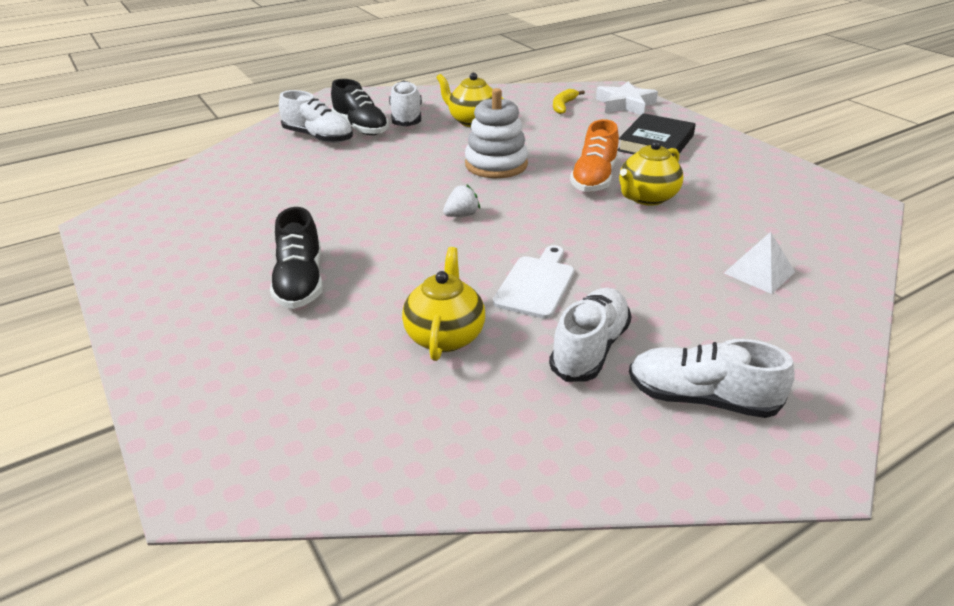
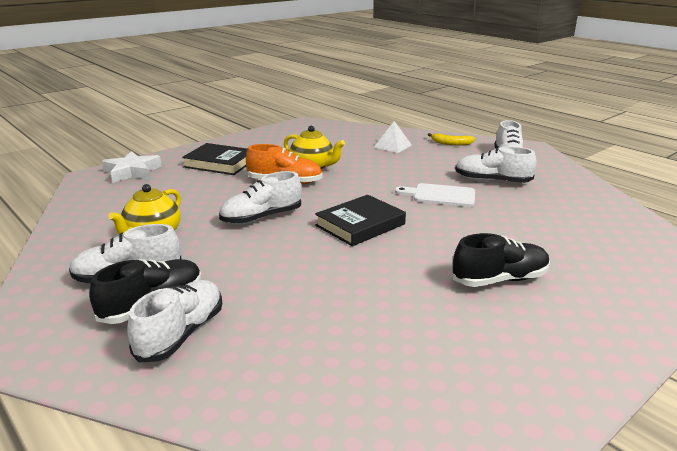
camera: 100 degrees left, 10 degrees down
(445, 335) = (515, 217): yellow teapot -> none
(461, 215) = (360, 225): white strawberry -> black book
(496, 164) = (262, 218): white stacking toy -> white shoe
(563, 106) = (125, 195): yellow banana -> yellow banana (451, 143)

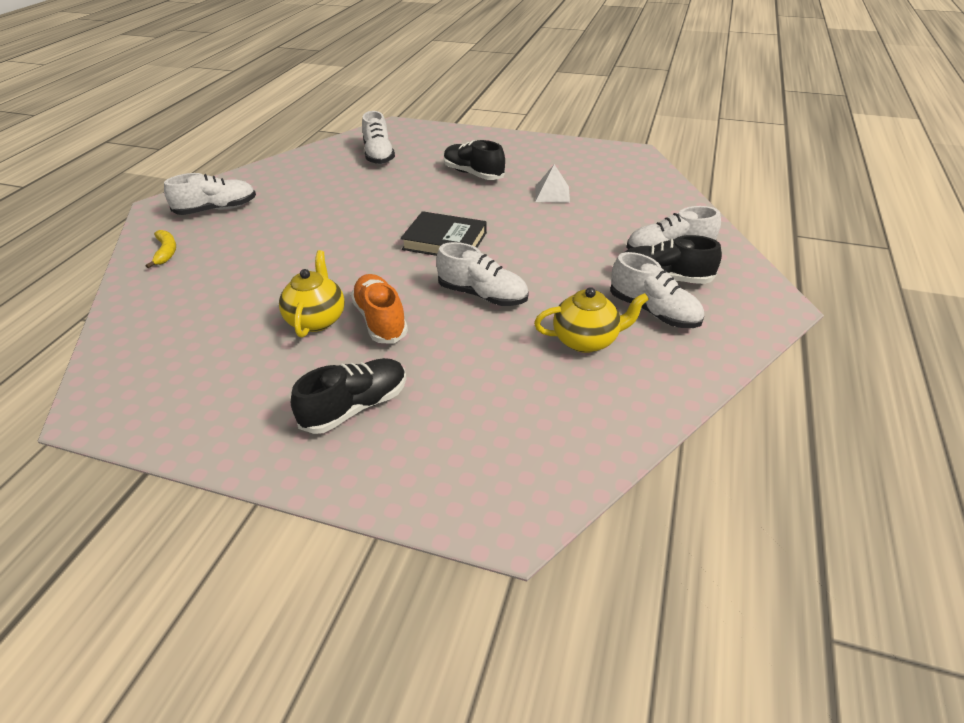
camera: 120 degrees left, 15 degrees up
(132, 172) = (456, 483): white star -> none
(220, 163) = (355, 407): black book -> black shoe
(393, 146) = (195, 288): white pyramid -> white pyramid (552, 194)
(440, 195) = (344, 222): white cutting board -> none
(492, 181) = (286, 206): white shoe -> white shoe (379, 155)

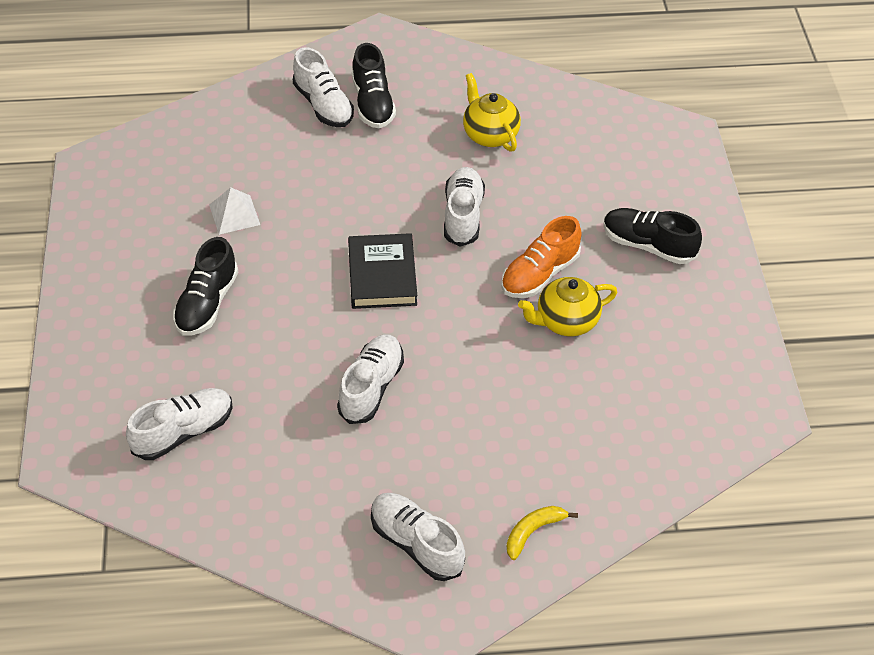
camera: 115 degrees left, 10 degrees up
(653, 311) = (427, 103): white shoe -> white shoe (371, 387)

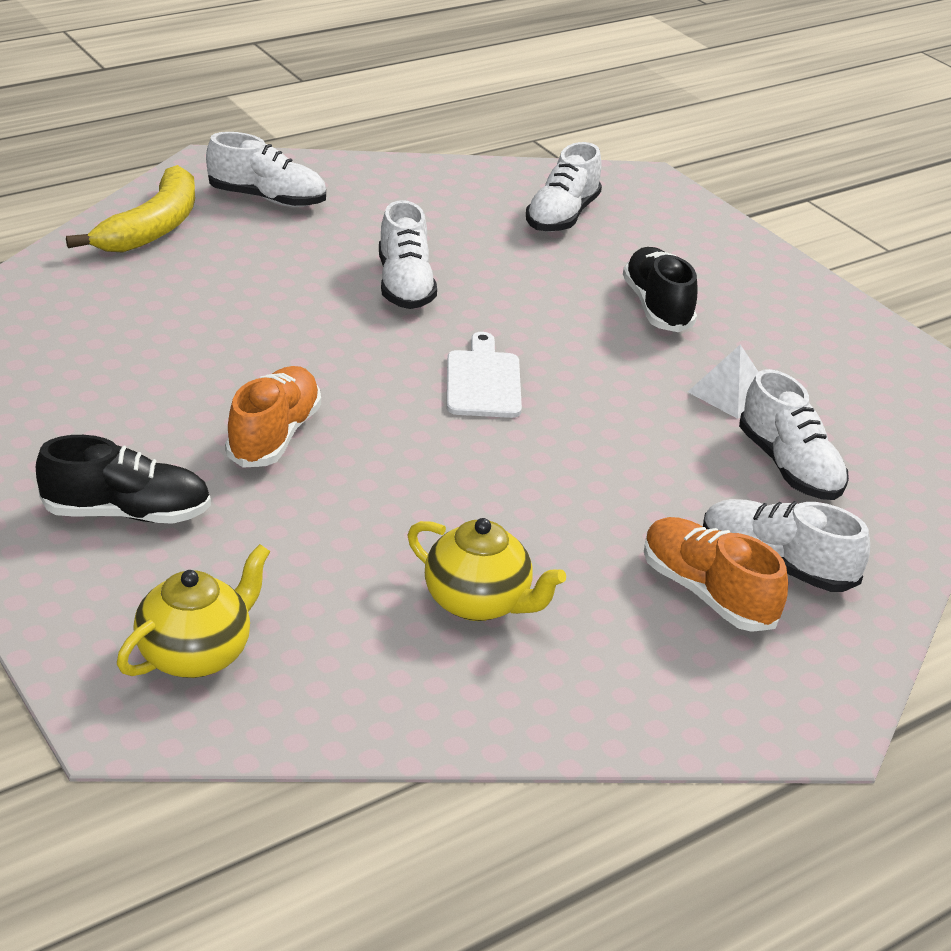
camera: 150 degrees right, 15 degrees down
(373, 103) = (707, 593): black shoe -> orange shoe
(382, 275) = (483, 381): black book -> white cutting board
(463, 215) = (432, 475): white shoe -> white shoe (789, 466)
(533, 531) = (152, 227): yellow banana -> yellow banana, size x1.92
(565, 321) = (209, 395): yellow teapot -> yellow teapot (196, 654)

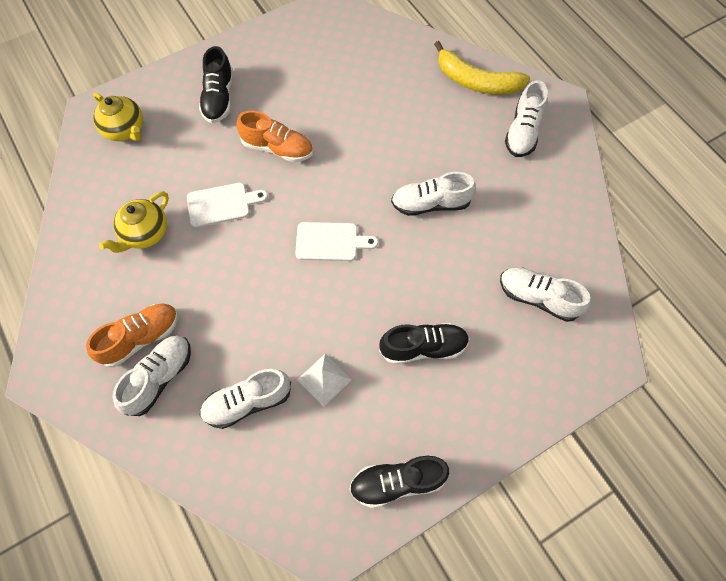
camera: 95 degrees right, 30 degrees up
(406, 502) = (222, 204): none -> white cutting board
(858, 338) = (397, 482): none -> black shoe

